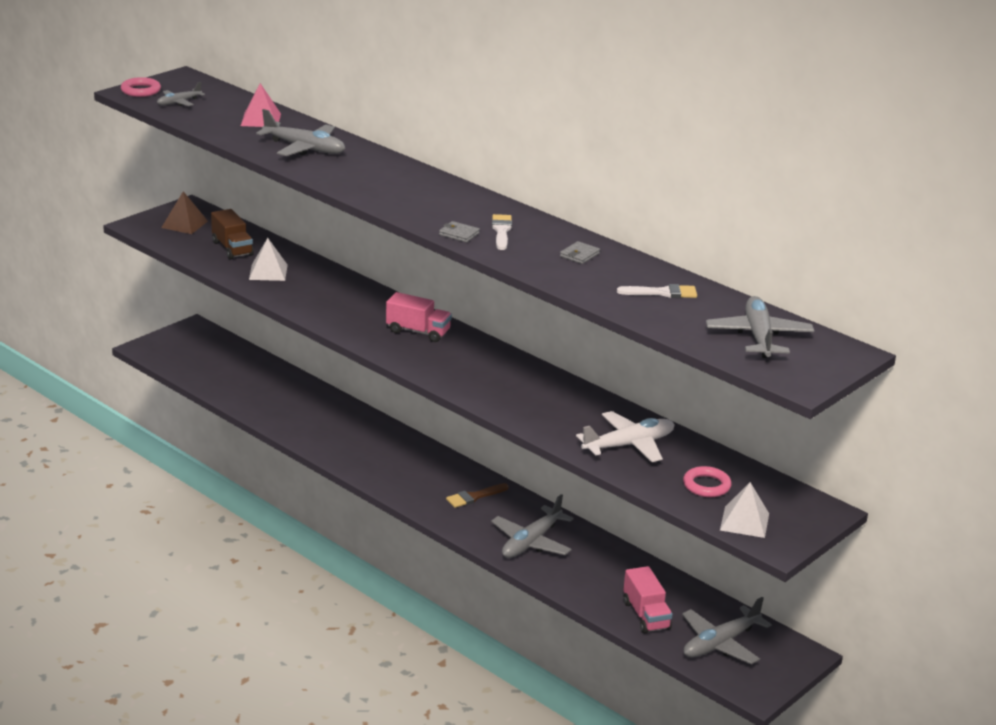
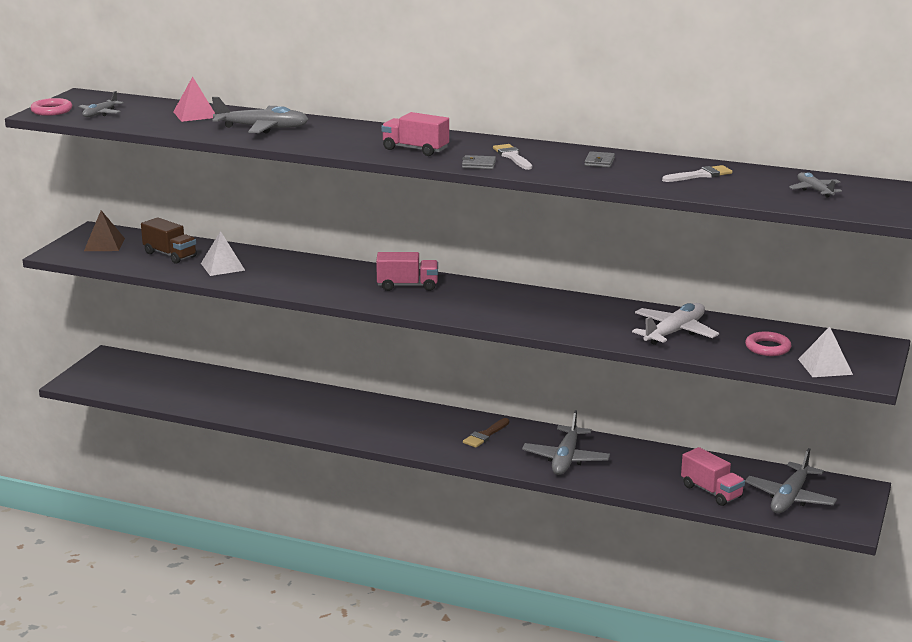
camera: 20 degrees left, 5 degrees down
(418, 203) = (415, 149): none -> pink truck
(758, 337) = (814, 190): grey plane -> grey plane, size x0.56

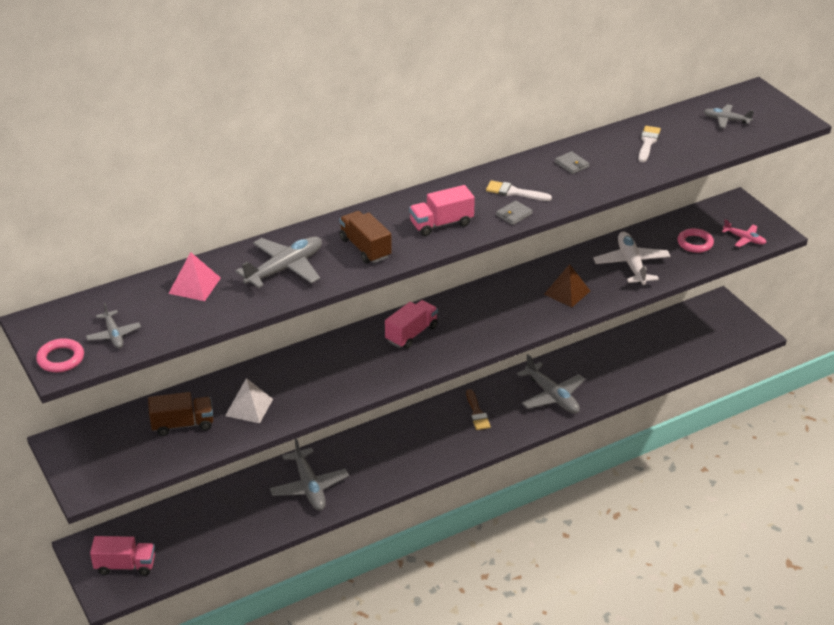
camera: 50 degrees left, 15 degrees up
(104, 244) = (104, 452): brown pyramid -> brown pyramid (567, 292)
(334, 139) = (365, 248): none -> brown truck
(711, 491) = (661, 360): pink truck -> pink truck (125, 565)
(790, 498) = (701, 335): grey plane -> grey plane (309, 487)
(825, 366) = (744, 239): white pyramid -> pink plane

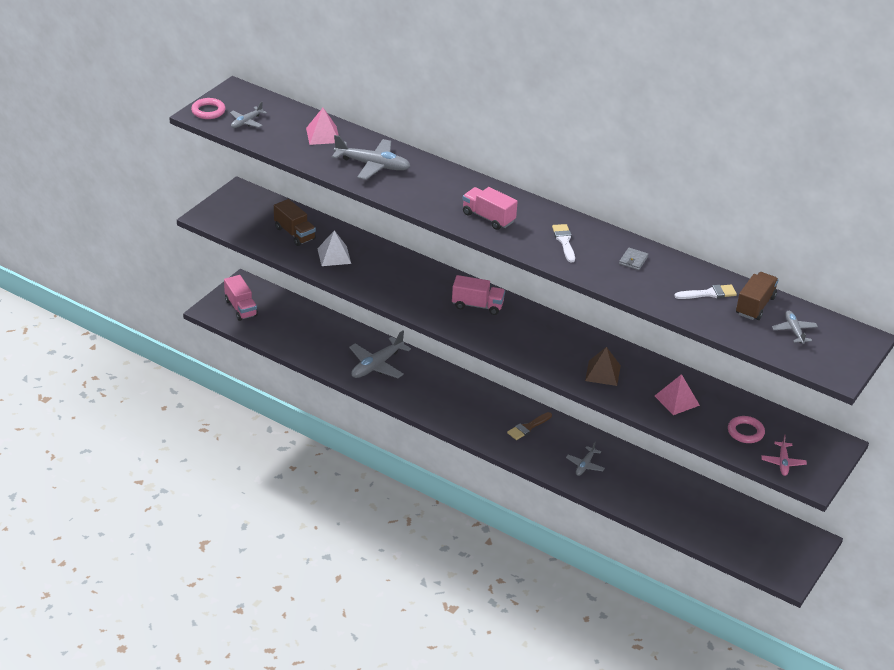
camera: 60 degrees right, 0 degrees up
(365, 248) = (426, 192): brown truck -> brown truck (755, 306)
(514, 214) = (533, 249): grey wallet -> none
(552, 396) = (585, 465): grey plane -> grey plane, size x0.56
(631, 264) = (676, 400): white plane -> pink pyramid

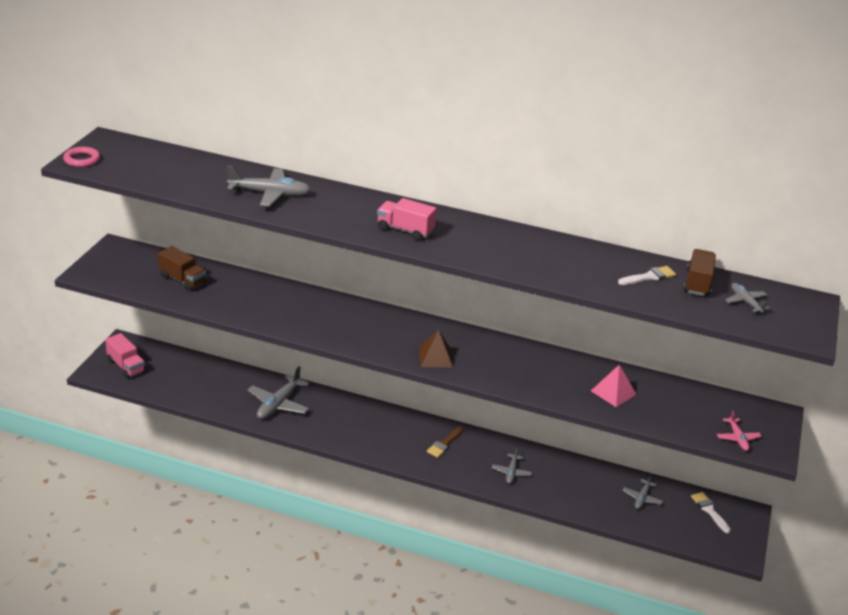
camera: 15 degrees left, 5 degrees down
(246, 122) = (125, 166): grey plane -> grey plane (642, 498)
(323, 135) = (209, 171): pink pyramid -> none
(334, 256) = (229, 296): white pyramid -> none
(477, 305) = (388, 327): pink truck -> none
(564, 241) = (489, 244): white brush -> white brush (709, 511)
(602, 373) = (533, 375): brown pyramid -> brown pyramid (435, 357)
(633, 260) = (563, 254): grey wallet -> none
(745, 432) = (690, 414): pink ring -> none

